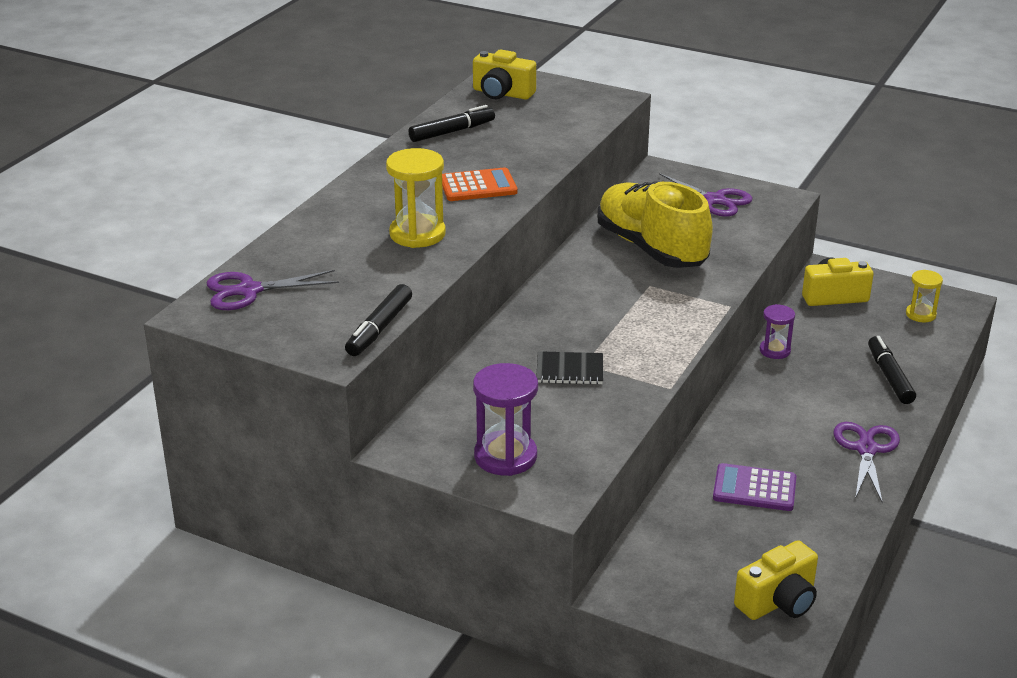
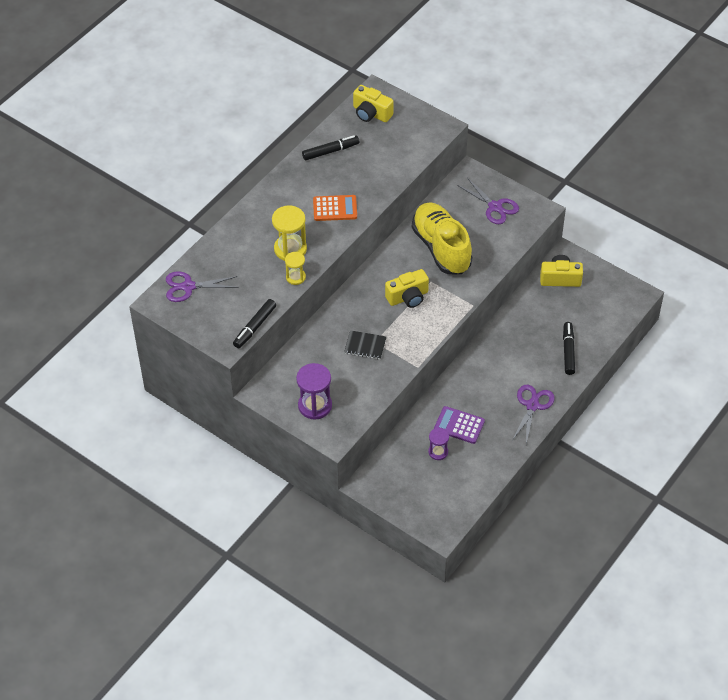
camera: 10 degrees right, 20 degrees up
(775, 350) = (507, 321): purple hourglass -> purple hourglass (438, 452)
(778, 601) = (446, 502): yellow camera -> yellow camera (408, 297)
(920, 314) = (608, 301): yellow hourglass -> yellow hourglass (295, 277)

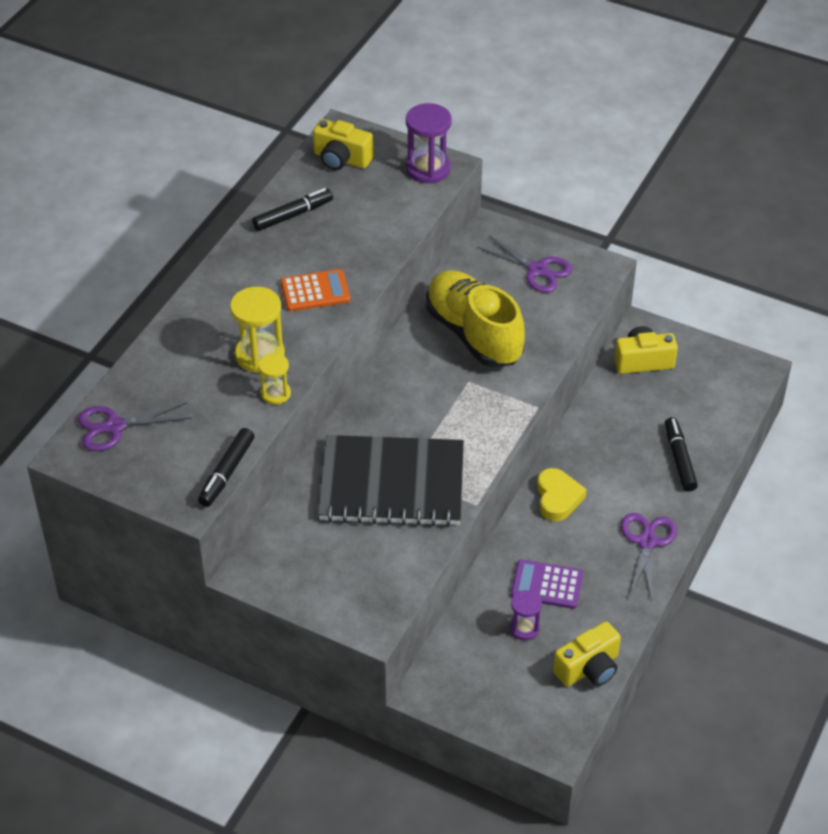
camera: 10 degrees left, 5 degrees down
(315, 405) = (333, 581): purple hourglass -> purple hourglass (428, 169)
(365, 346) = (392, 484): black notebook -> black notebook, size x2.48
(408, 297) = (440, 407): yellow camera -> yellow camera (589, 668)
(479, 367) = (557, 498): none -> yellow heart

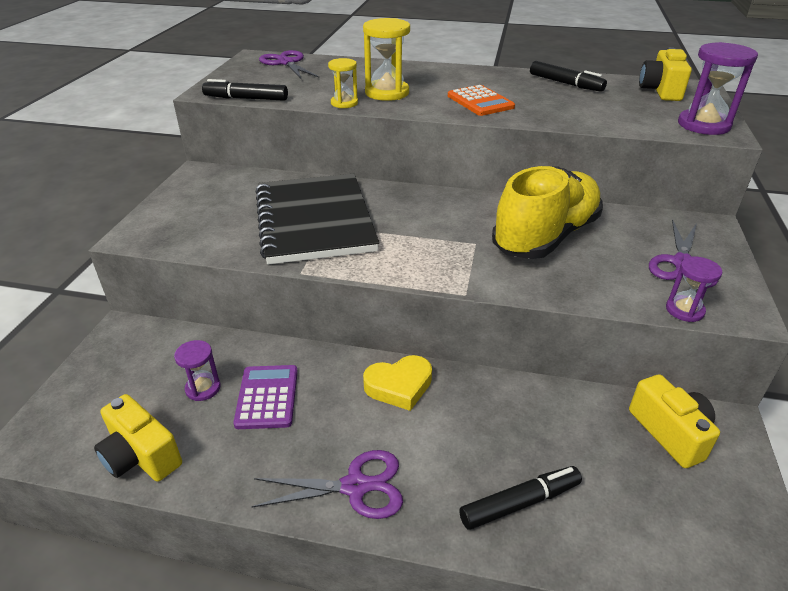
camera: 75 degrees right, 10 degrees down
(591, 295) = (684, 310): none -> purple hourglass

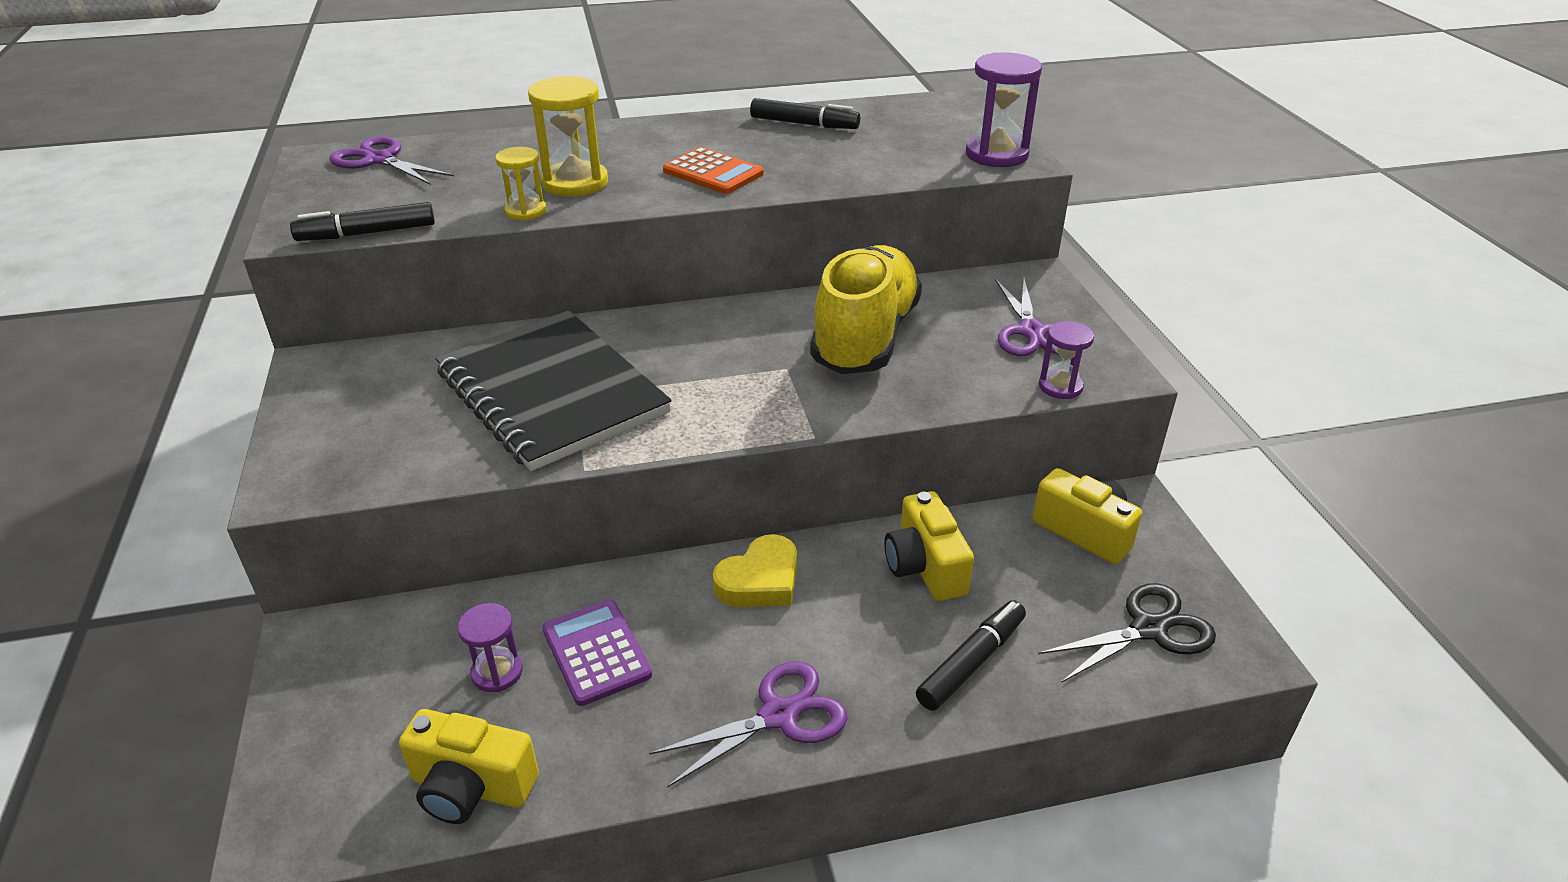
camera: 25 degrees left, 0 degrees up
(660, 91) = (923, 114): yellow camera -> yellow camera (925, 567)
(689, 534) = (1149, 629): none -> black scissors

